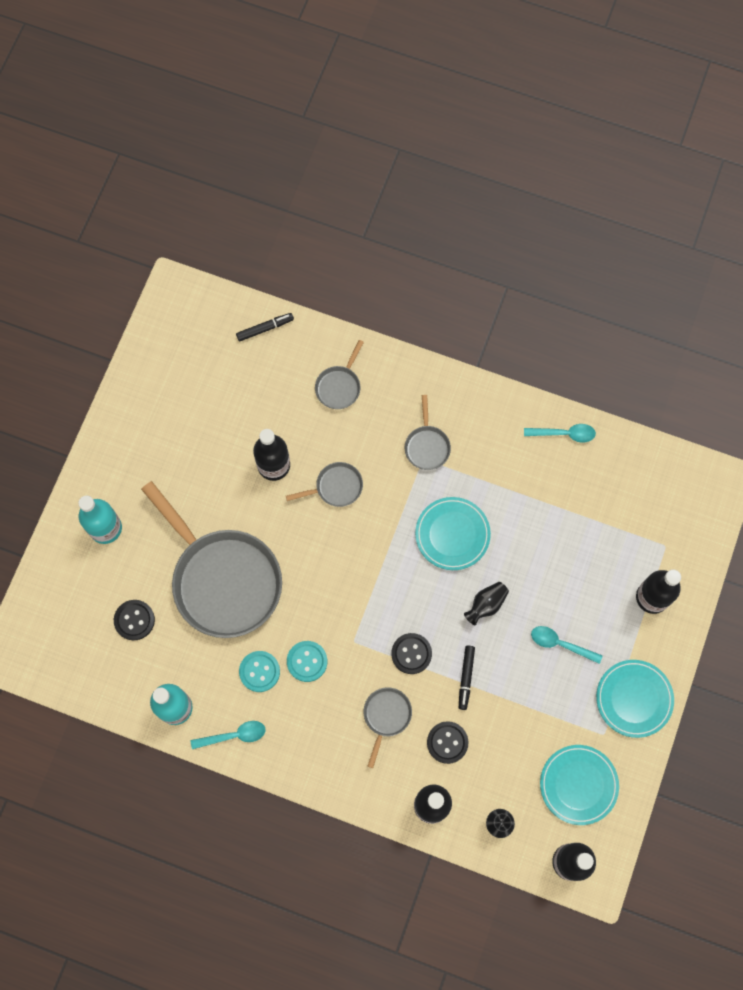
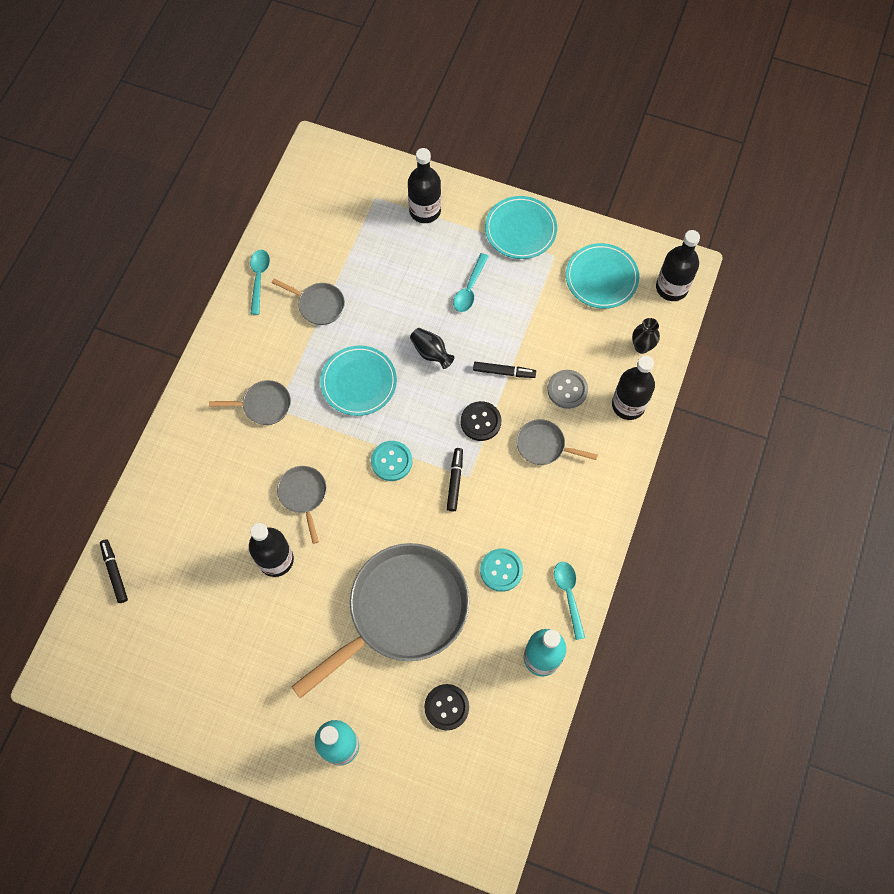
camera: 90 degrees left, 5 degrees down
(307, 661) = (490, 522): turquoise button -> turquoise button (391, 461)
(339, 386) = (190, 492): grey pan -> grey pan (318, 305)
(349, 628) = (455, 481): none -> black marker
(447, 742) = (567, 390): black button -> grey button

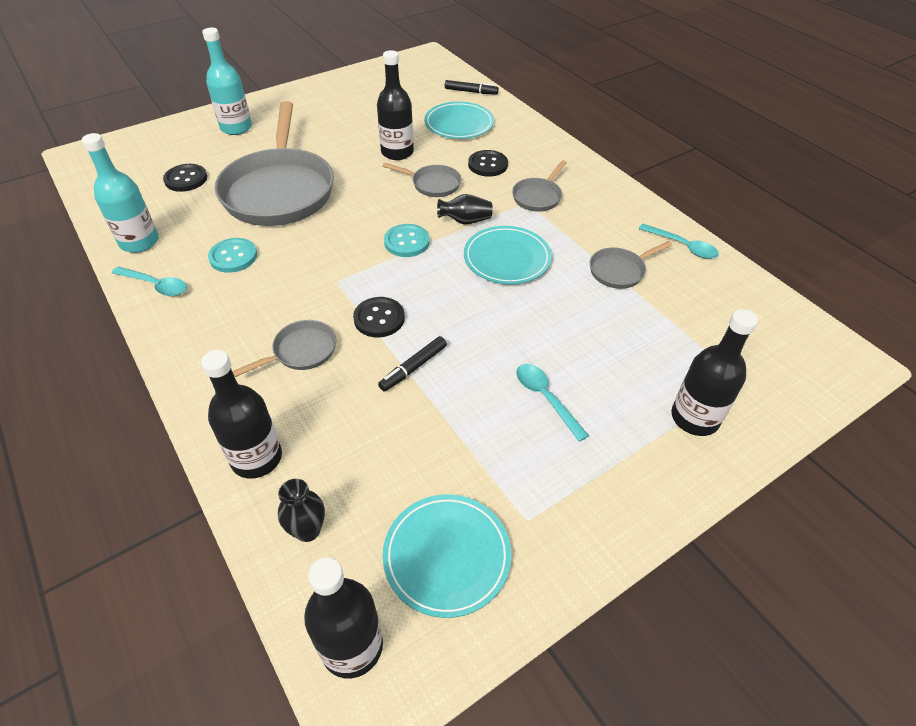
camera: 125 degrees right, 20 degrees down
(243, 471) = (488, 165): none -> black button
(431, 352) = (492, 323): black vase -> black vase (465, 221)
(455, 481) = (343, 270): black marker -> none
(520, 229) = (597, 506): turquoise plate -> turquoise plate (459, 124)
(567, 390) = (336, 411): grey button -> none

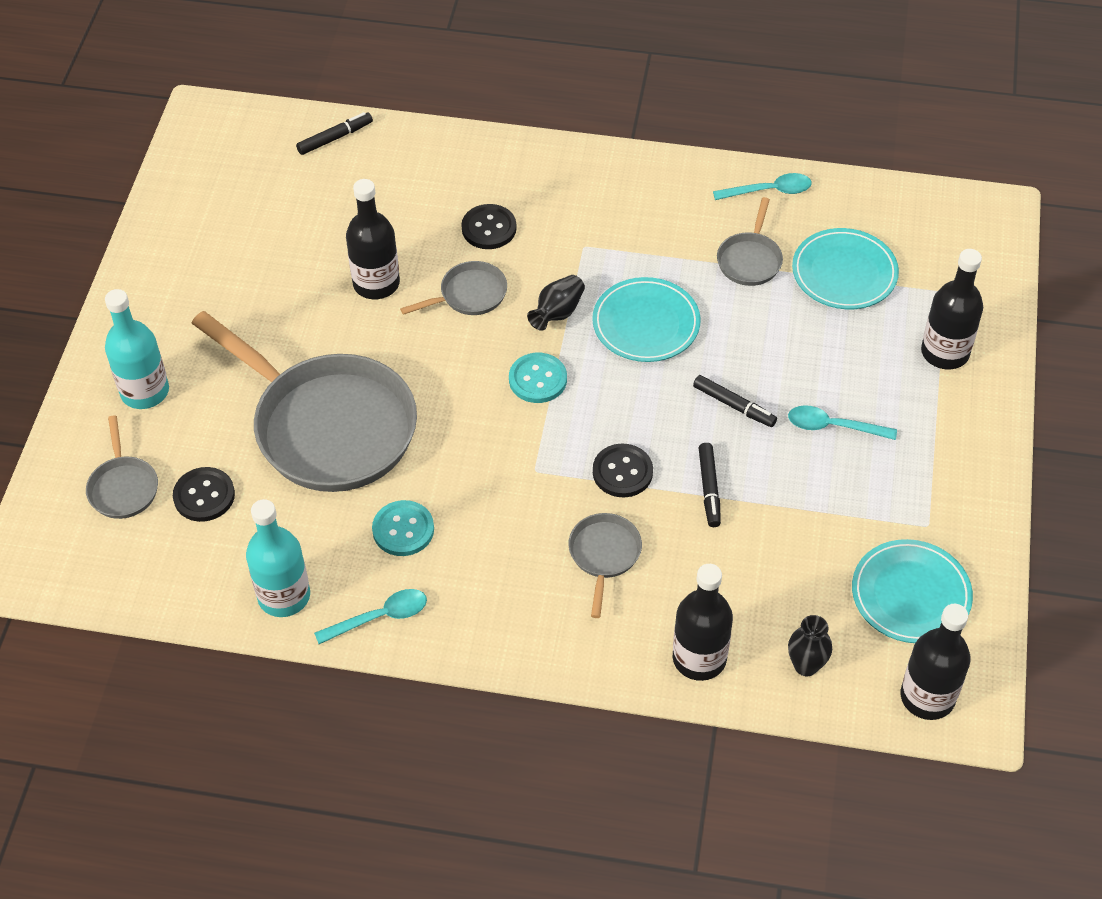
camera: 45 degrees left, 5 degrees up
(459, 124) = (386, 195): turquoise plate -> turquoise plate (844, 273)
(497, 336) = (733, 405): none -> black marker
(538, 197) = (585, 231): grey pan -> grey pan (123, 487)

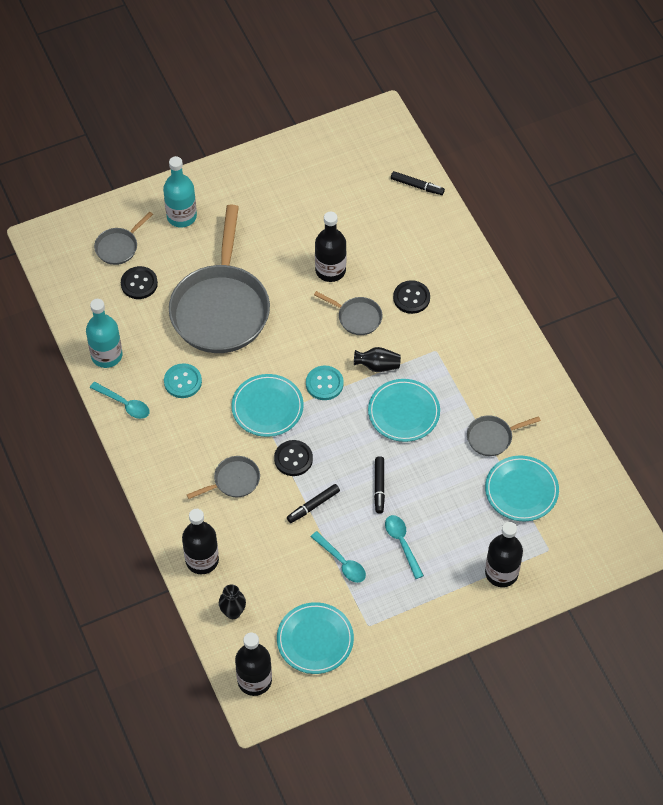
camera: 55 degrees right, 5 degrees up
(522, 458) = (267, 407): none -> turquoise plate
(769, 191) = (554, 418): turquoise spoon -> turquoise spoon (341, 562)

